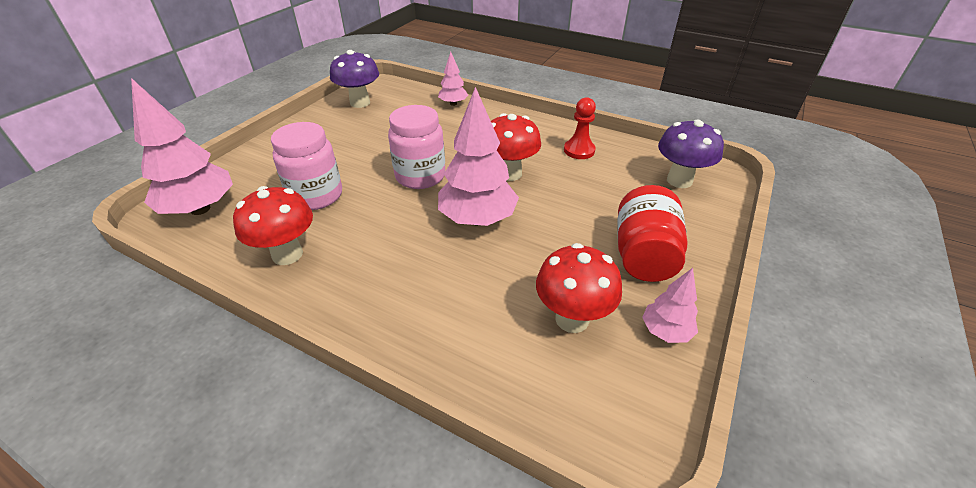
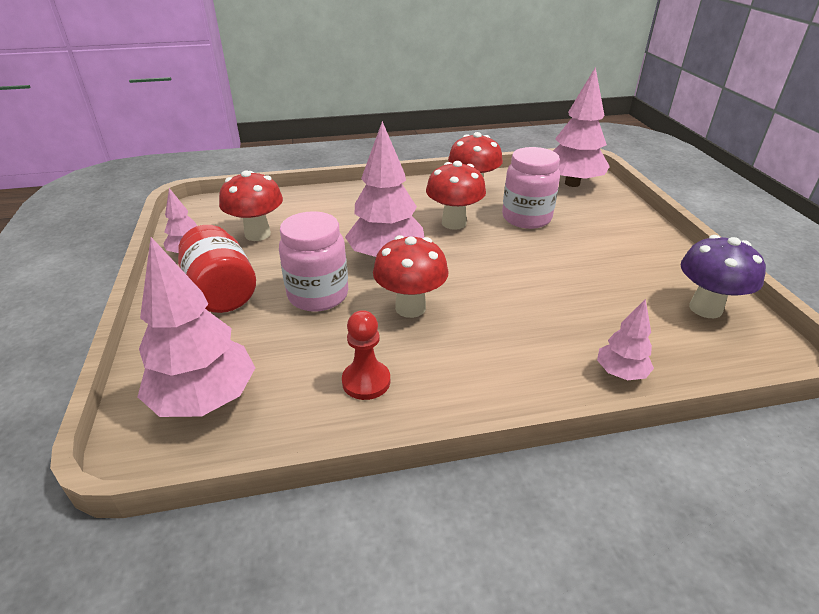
camera: 140 degrees right, 5 degrees down
(376, 223) = (454, 223): none -> red mushroom
(420, 176) = (483, 265): pink jar -> pink jar (318, 295)
(679, 180) = (205, 400): purple mushroom -> pink tree

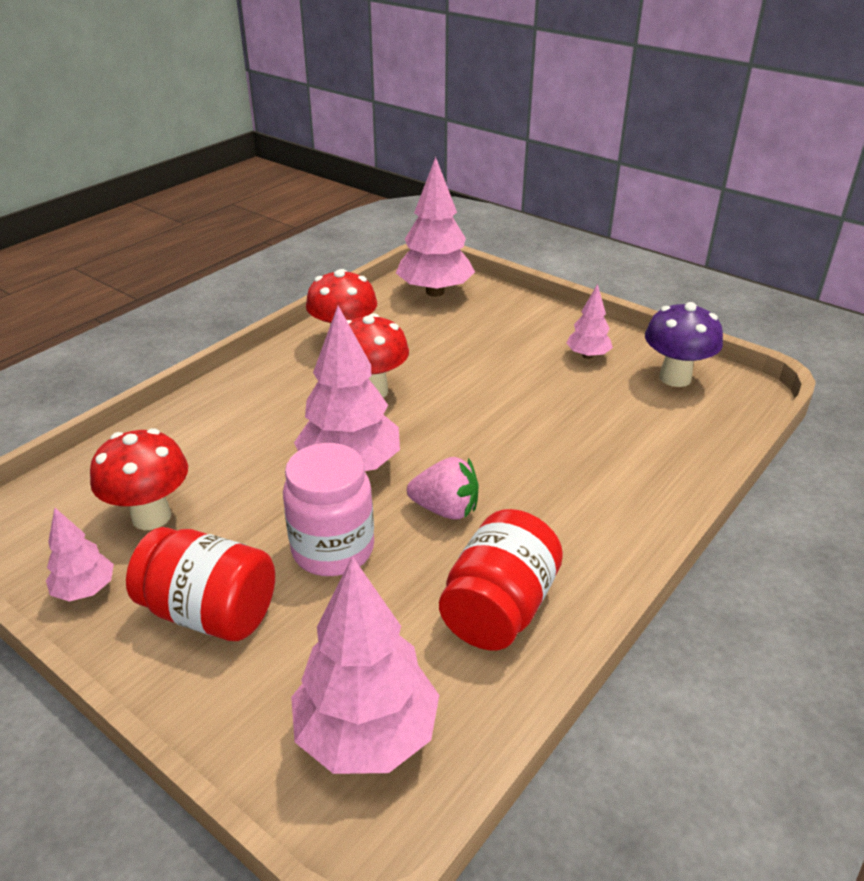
camera: 40 degrees left, 0 degrees up
(366, 381) = (499, 608): red pawn -> red jar
(410, 308) = (445, 509): red mushroom -> pink strawberry
(526, 218) = (437, 352): pink jar -> none
(620, 373) = (680, 471): pink tree -> pink tree (587, 356)

